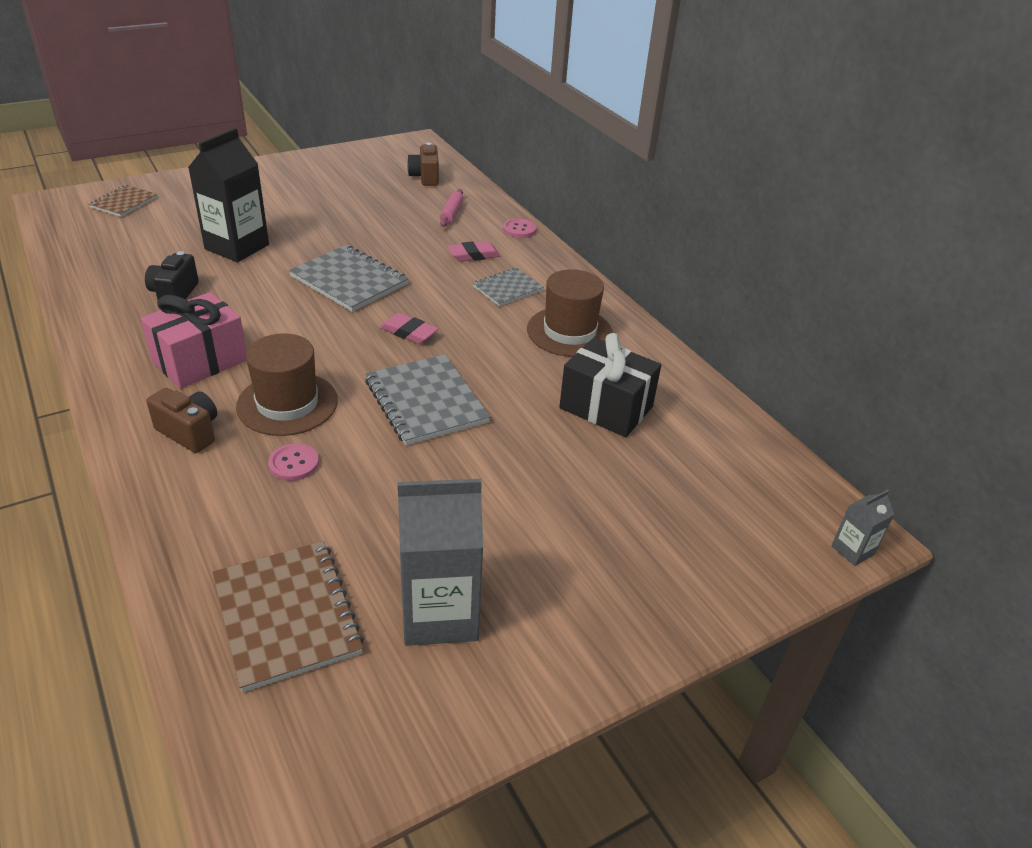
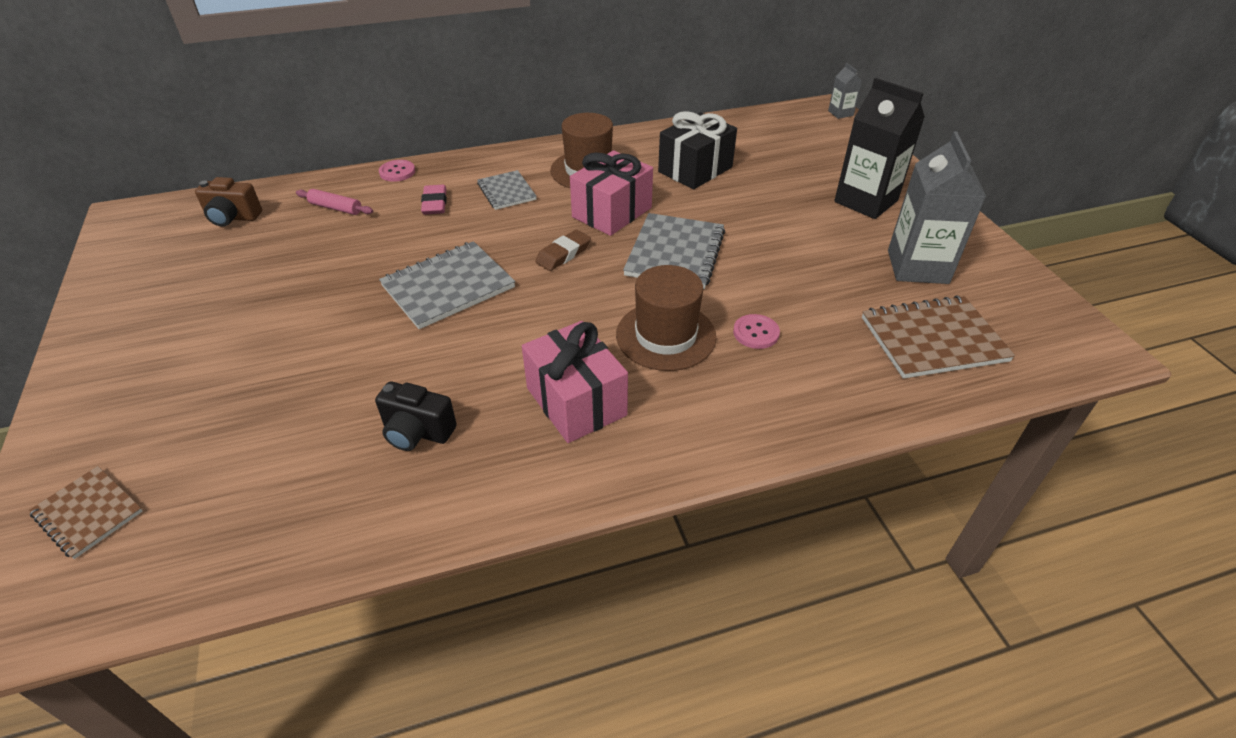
camera: 75 degrees left, 5 degrees up
(190, 432) = (704, 404): brown camera -> none
(237, 247) = (320, 376): black carton -> black carton (866, 201)
(408, 332) = (563, 254): pink eraser -> brown eraser
(426, 401) = (675, 253): grey notebook -> grey notebook turned 60 degrees counterclockwise
(491, 354) = (612, 212): none -> pink gift

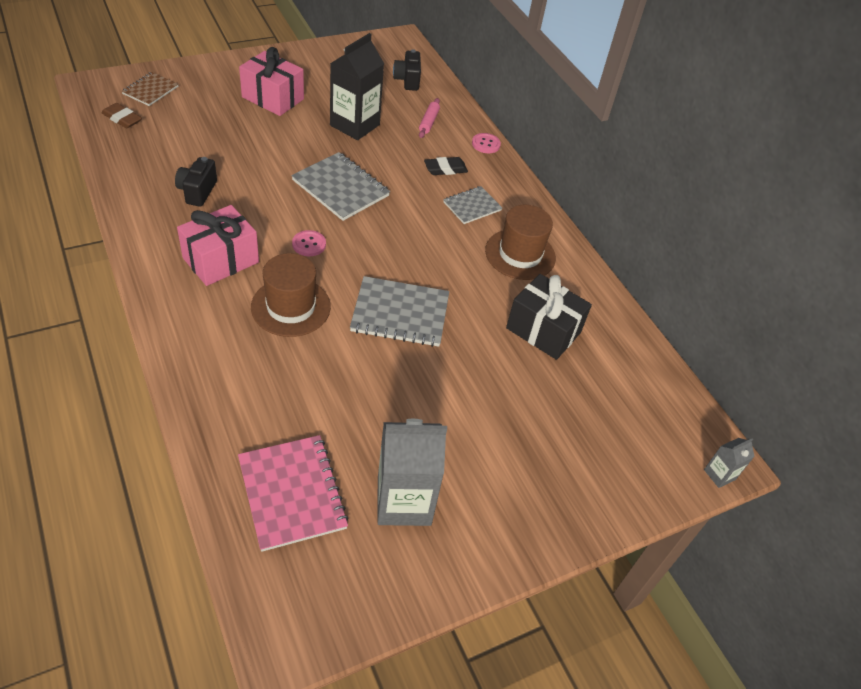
camera: 75 degrees right, 5 degrees up
(233, 218) = (407, 80): brown camera -> black camera
(434, 203) = (445, 169): pink eraser -> black eraser
(563, 254) = (388, 245): brown eraser -> brown eraser (122, 119)
(612, 212) = (454, 272): pink gift -> pink gift (273, 98)
(756, 333) = (296, 363): pink button -> pink button (309, 244)
(866, 201) = (518, 472): black carton -> black carton (354, 125)
(933, 339) = (292, 493): brown notebook -> pink notebook

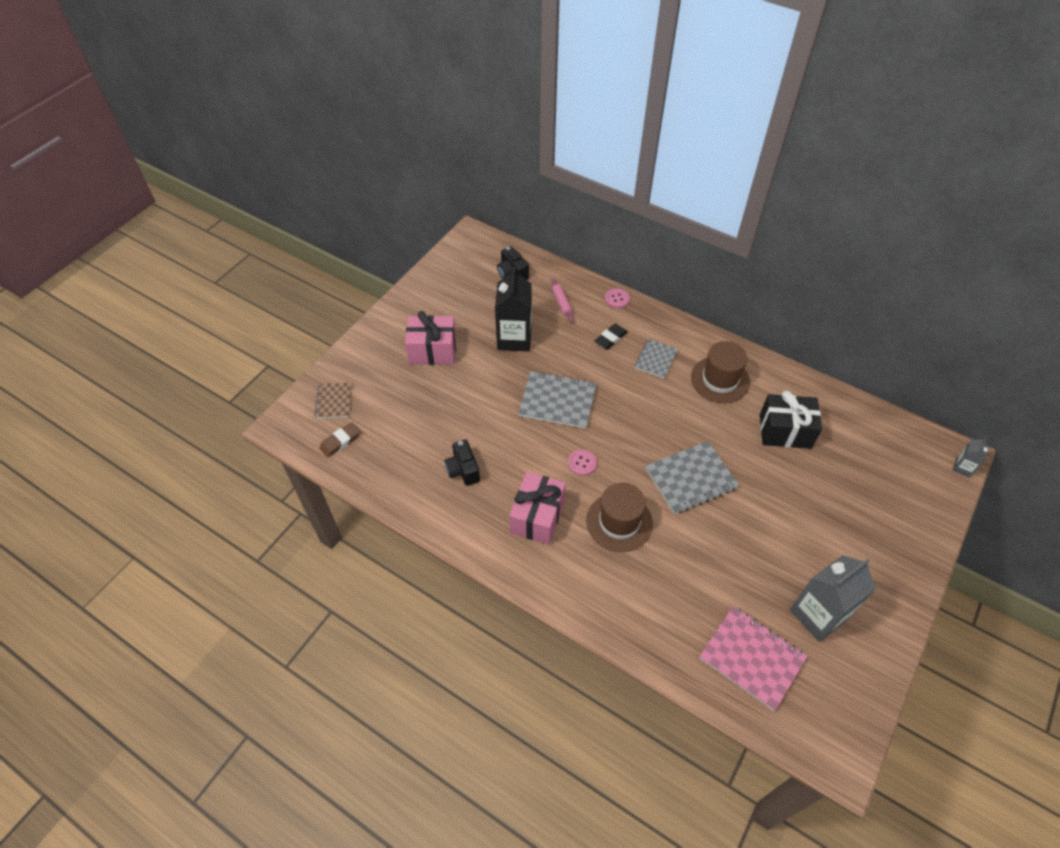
camera: 25 degrees left, 5 degrees up
(122, 119) = (340, 441): brown eraser -> brown eraser turned 45 degrees counterclockwise

